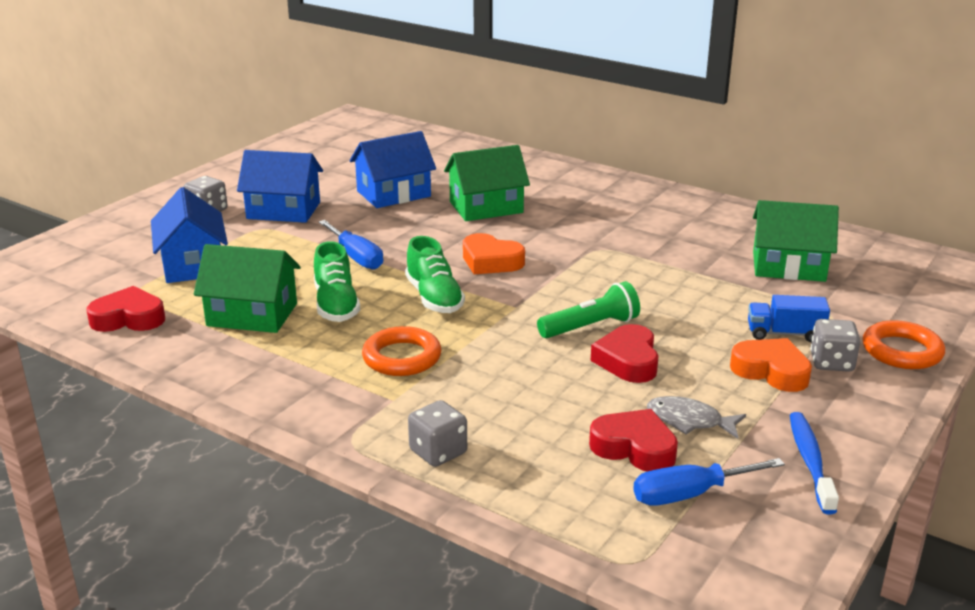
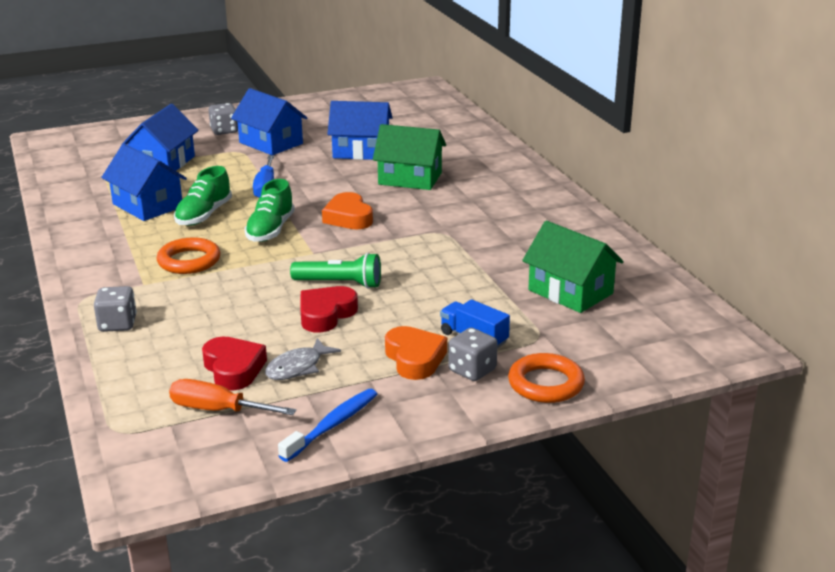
camera: 35 degrees right, 0 degrees up
(129, 318) = (80, 186): red heart -> none
(252, 315) = (147, 205): green house -> blue house
(689, 421) = (298, 367): grey fish -> grey fish turned 105 degrees counterclockwise
(689, 494) = (218, 410): blue screwdriver -> orange screwdriver

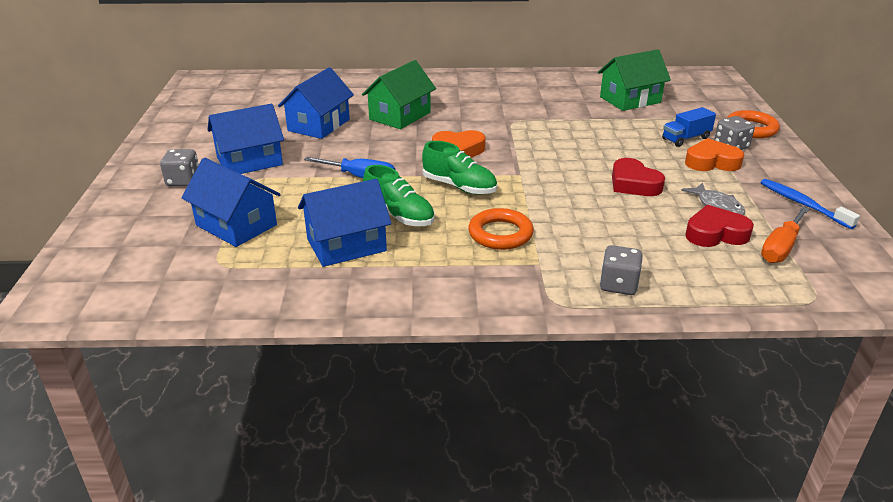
camera: 70 degrees left, 5 degrees up
(340, 284) = (582, 171): green flashlight -> none

